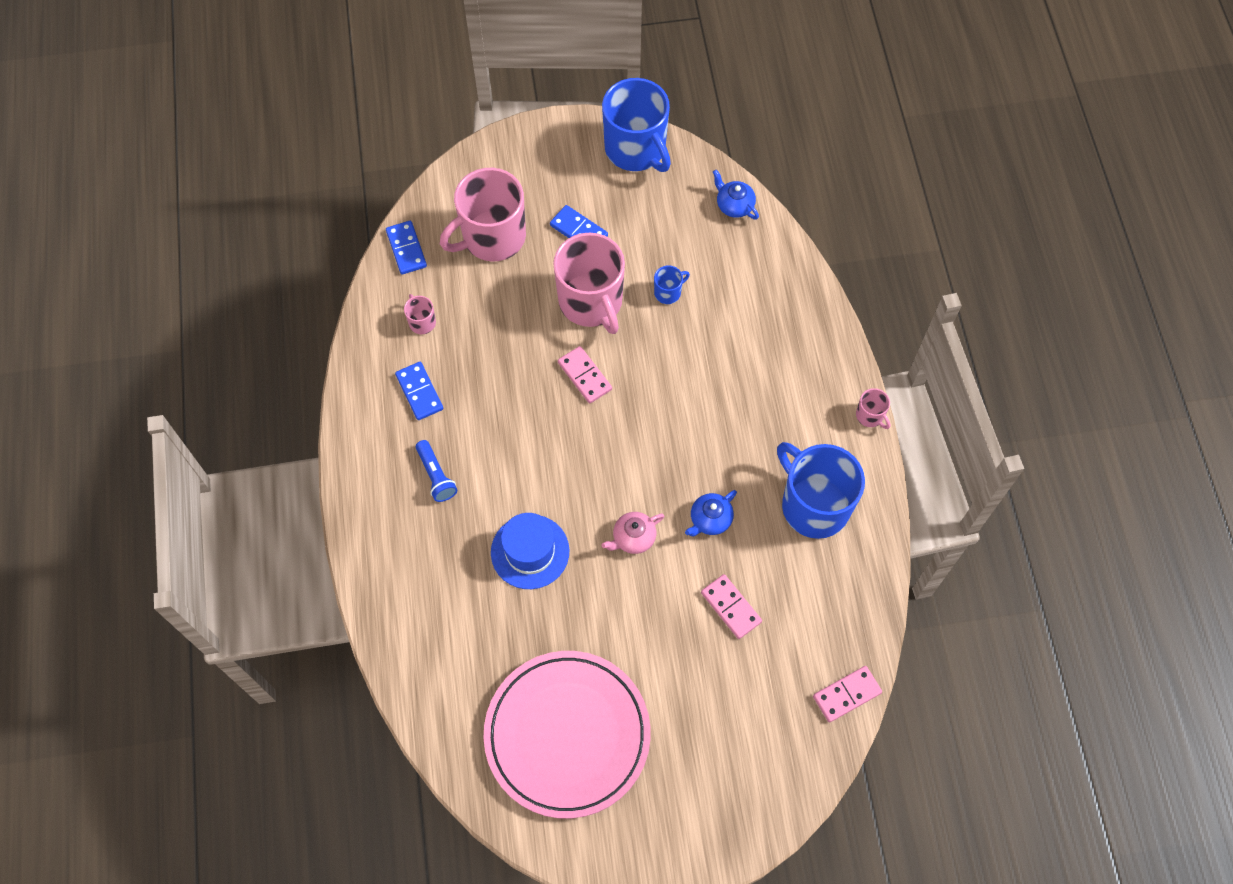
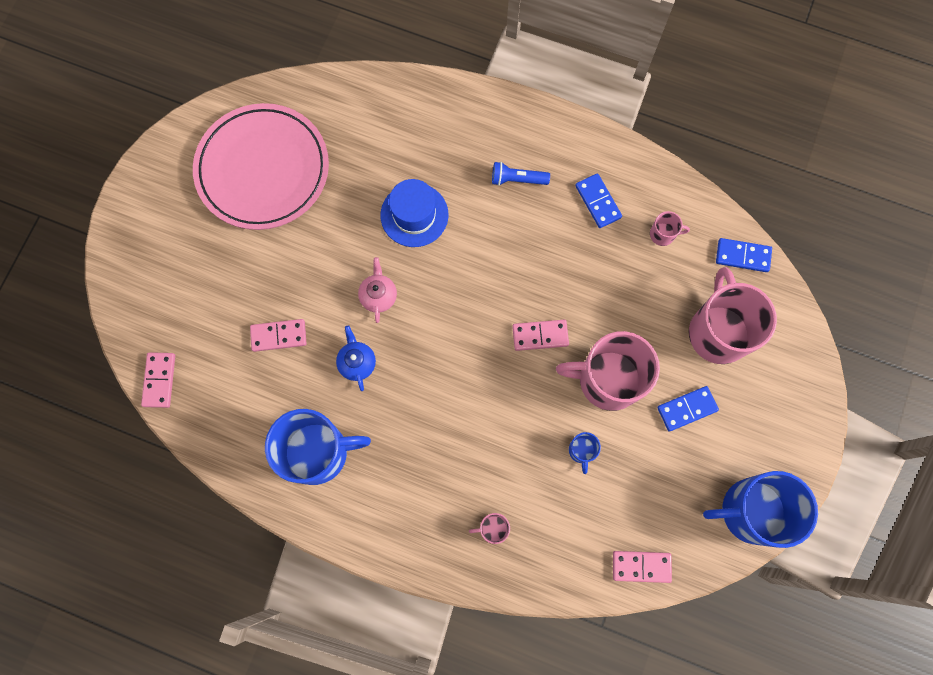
camera: 120 degrees right, 10 degrees up
(419, 392) = (598, 202): blue domino -> blue domino turned 60 degrees clockwise
(734, 205) = (641, 566): blue teapot -> pink domino
(870, 416) = (365, 553): pink mug -> pink mug (492, 528)

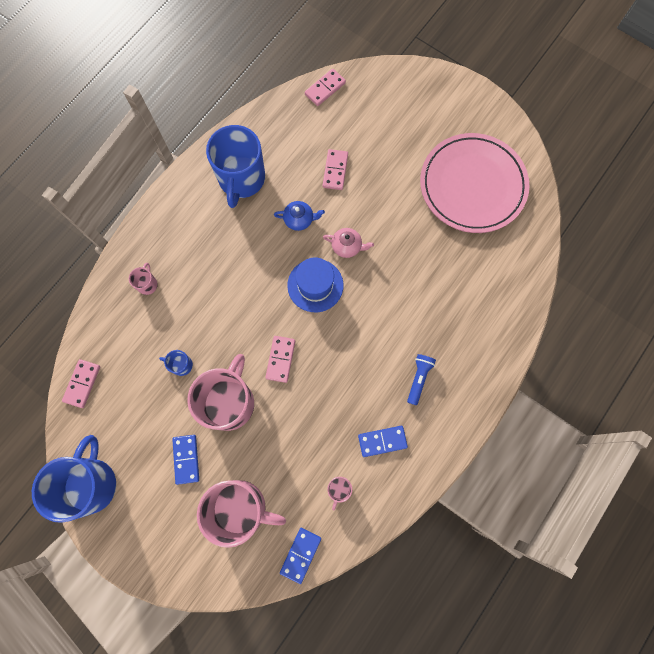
camera: 105 degrees right, 0 degrees up
(159, 380) = (325, 88): pink domino -> pink domino turned 60 degrees counterclockwise
(414, 215) = (407, 288): blue hat -> blue hat (315, 285)

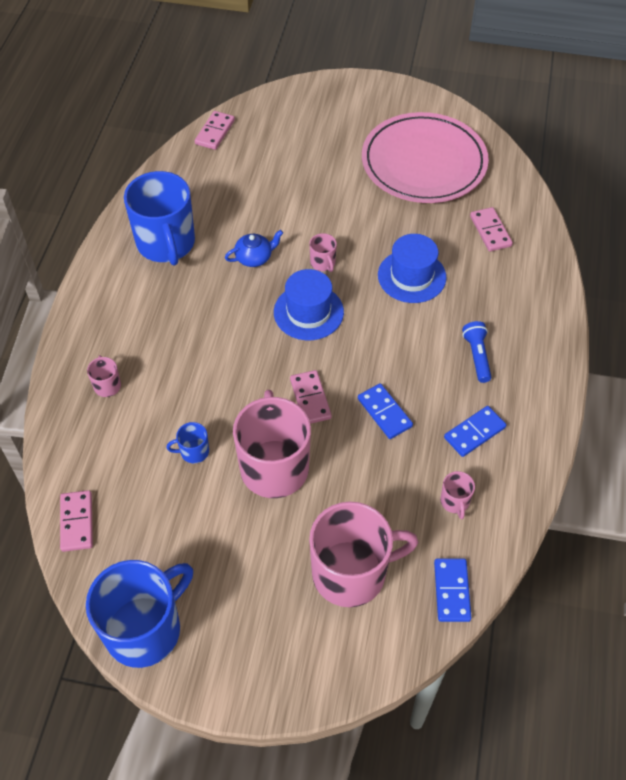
camera: 25 degrees left, 20 degrees down
(91, 483) = (145, 629): blue mug -> blue mug turned 60 degrees clockwise
(186, 459) = (254, 549): blue domino -> blue domino (384, 412)
(335, 170) = (269, 200): pink domino -> pink domino (490, 231)
(347, 246) = (323, 263): pink teapot -> pink mug
(407, 287) = (411, 276): none -> blue hat

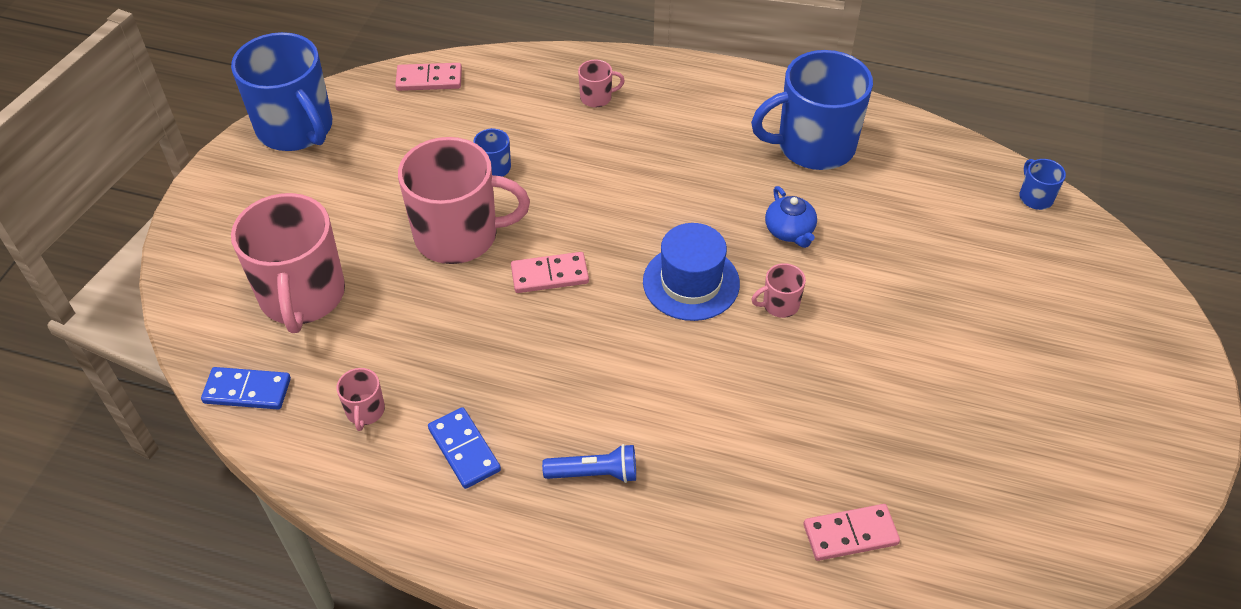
camera: 95 degrees right, 5 degrees down
(215, 132) = (1035, 197): pink domino -> blue mug
(384, 412) = (515, 350): blue domino -> none
(411, 276) = (752, 409): blue hat -> none
(424, 163) = (1005, 457): pink plate -> none
(455, 502) = (365, 411): pink mug -> pink mug turned 90 degrees counterclockwise

